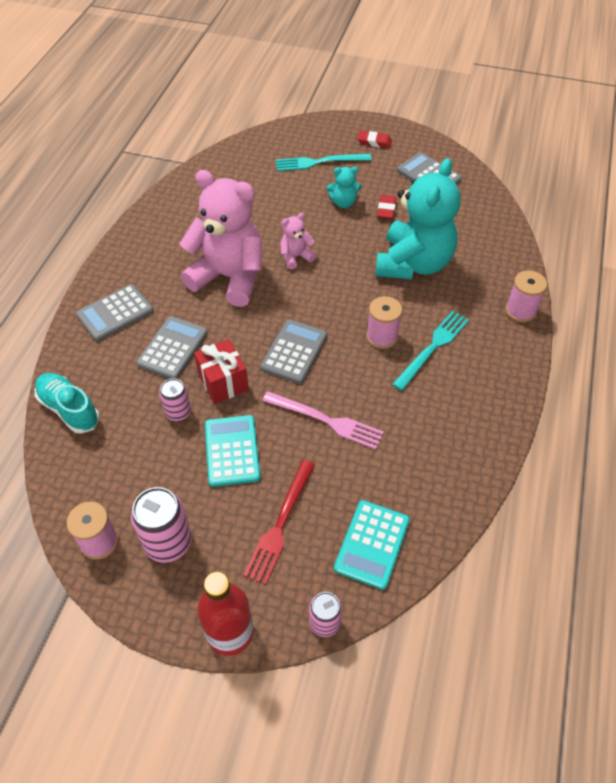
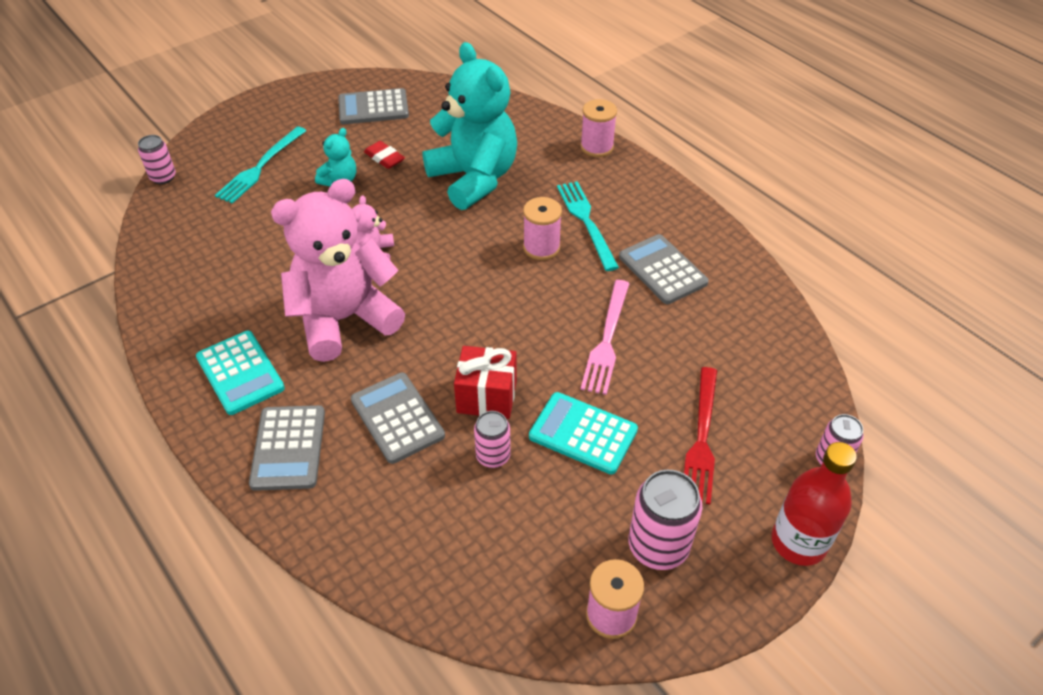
camera: 55 degrees left, 5 degrees down
(69, 409) = (394, 562): turquoise shoe -> none
(270, 131) = (163, 177): none -> pink can
(280, 524) = (701, 438): red fork -> red fork turned 45 degrees clockwise
(294, 352) = (499, 320): grey calculator -> grey calculator (662, 270)
(326, 421) = (607, 340): pink fork -> pink fork turned 135 degrees clockwise
(372, 544) = (770, 381): turquoise calculator -> turquoise calculator (240, 373)
(374, 142) = (282, 116): red eraser -> none

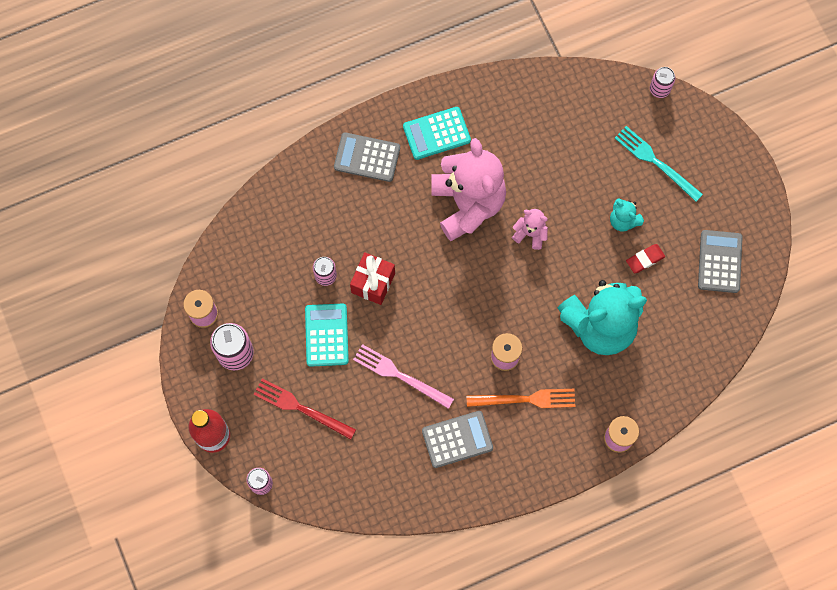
camera: 105 degrees right, 25 degrees up
(397, 418) = (371, 224): grey calculator -> none
(583, 433) = (326, 335): turquoise calculator -> turquoise calculator turned 45 degrees counterclockwise
(586, 222) = (525, 399): turquoise fork -> orange fork

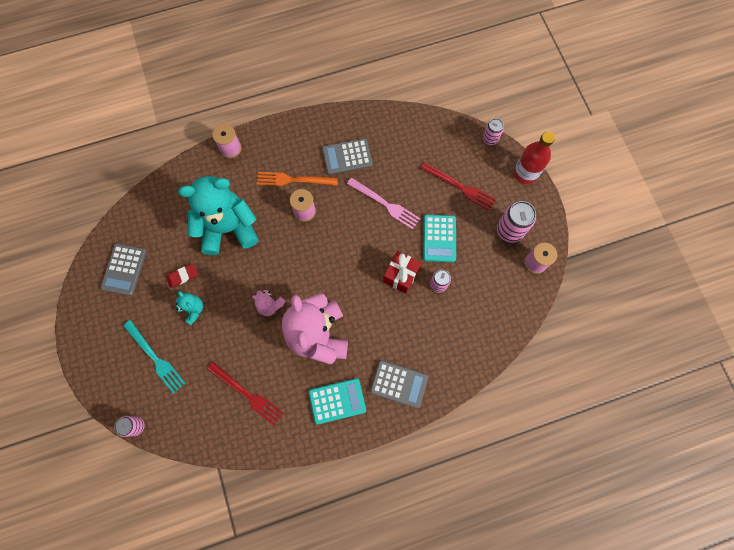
camera: 175 degrees left, 0 degrees up
(540, 132) = (247, 394): none -> red fork

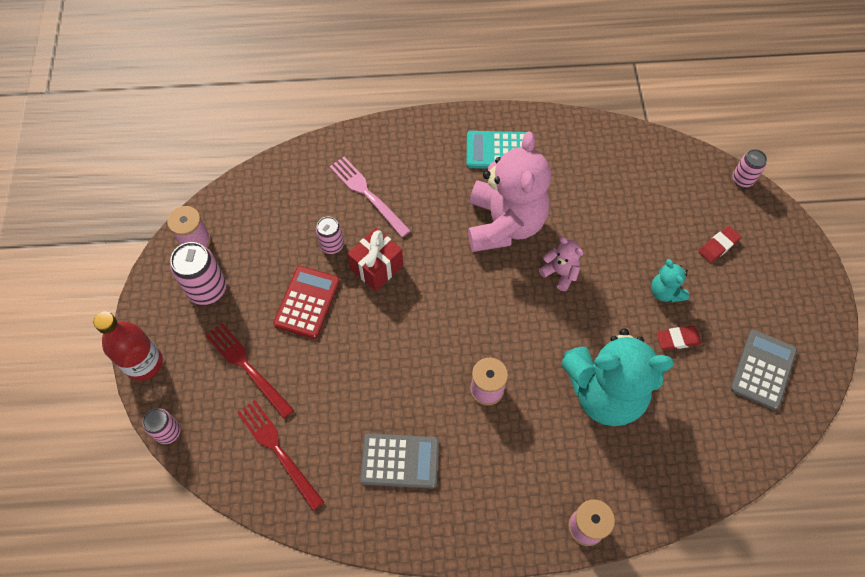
camera: 165 degrees left, 10 degrees down
(155, 358) = (718, 246): turquoise fork -> red eraser
(247, 394) = (604, 181): red fork -> red fork (278, 450)
(293, 180) = (493, 444): orange fork -> none
(385, 204) = (365, 369): pink fork -> pink fork (367, 194)
(399, 384) = (420, 151): grey calculator -> none
(439, 238) = (307, 302): turquoise calculator -> red calculator

